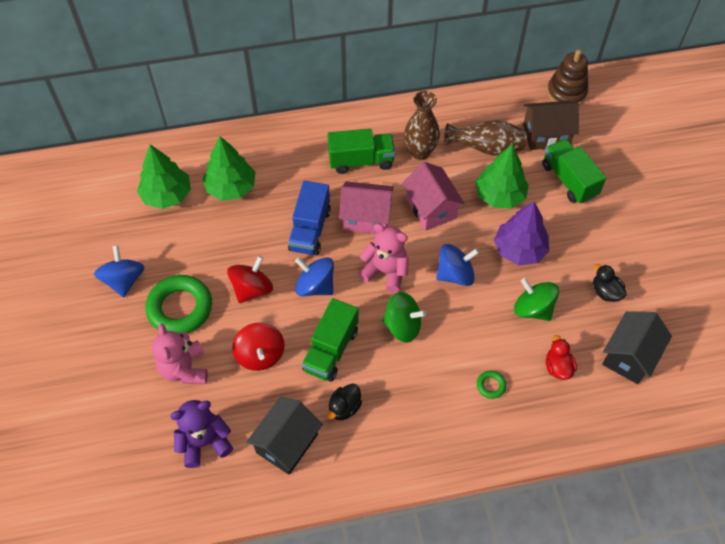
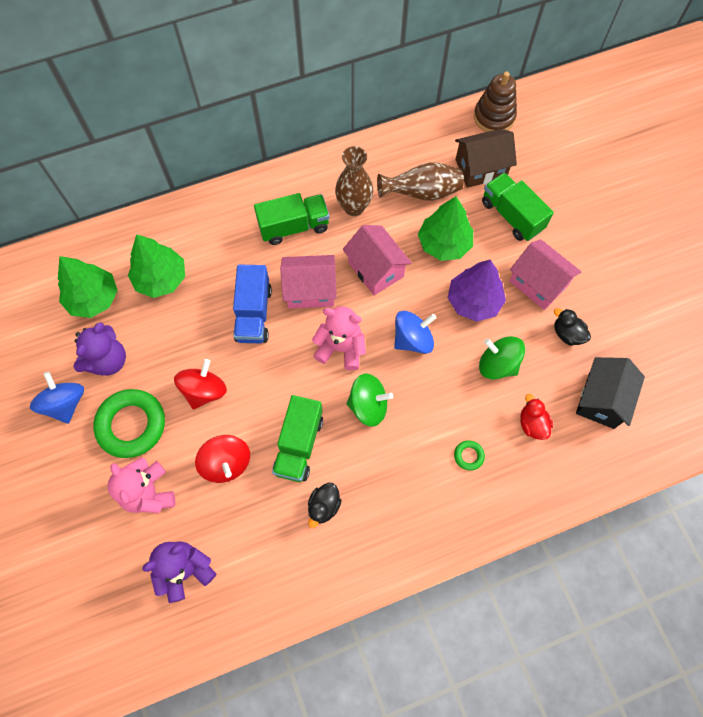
camera: 10 degrees left, 10 degrees up
(169, 249) = (108, 360): none -> purple teddy bear
(287, 443) = (271, 556): black house -> none
(315, 286) = (270, 376): blue spinning top -> none
(584, 243) = (538, 283): none -> pink house

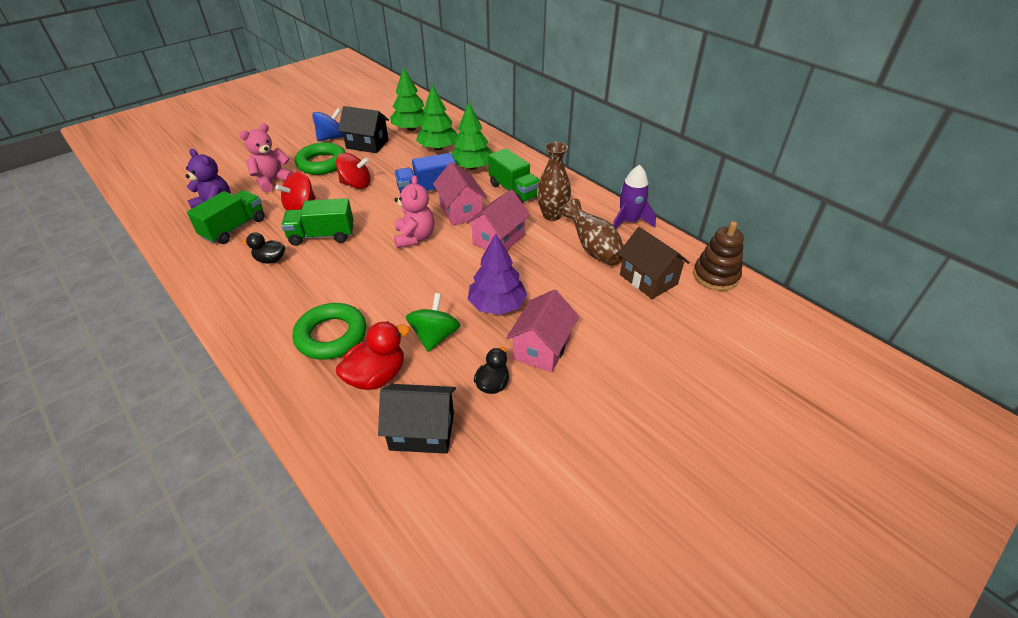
camera: 70 degrees right, 25 degrees down
(108, 360) = (367, 144): purple teddy bear -> black house
(368, 405) = (366, 263): green spinning top -> none
(392, 146) = (629, 222): none -> purple rocket
(412, 339) = (439, 275): blue spinning top -> none
(444, 244) = (548, 273): green tree -> green tree (472, 167)
(468, 456) = (331, 336): green ring -> green ring, size x2.33
(512, 215) = (610, 312): green truck -> green truck (234, 228)
(532, 424) = (376, 376): red duck -> red duck, size x1.59

